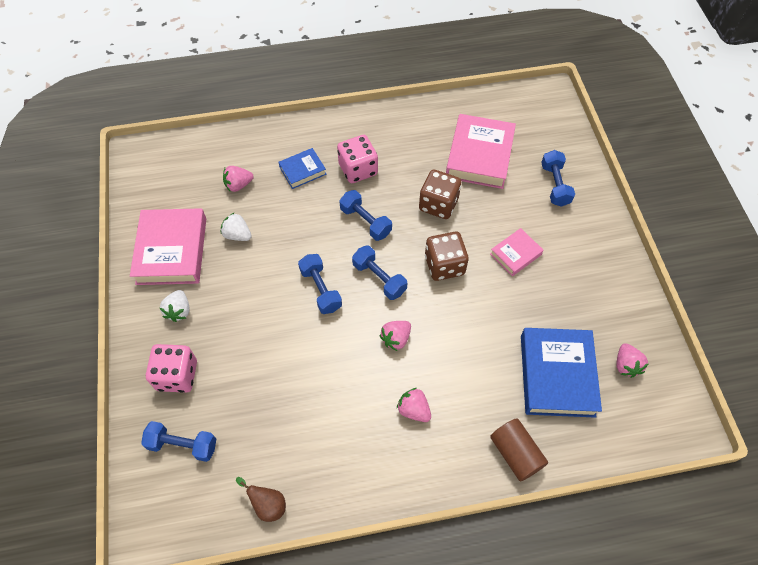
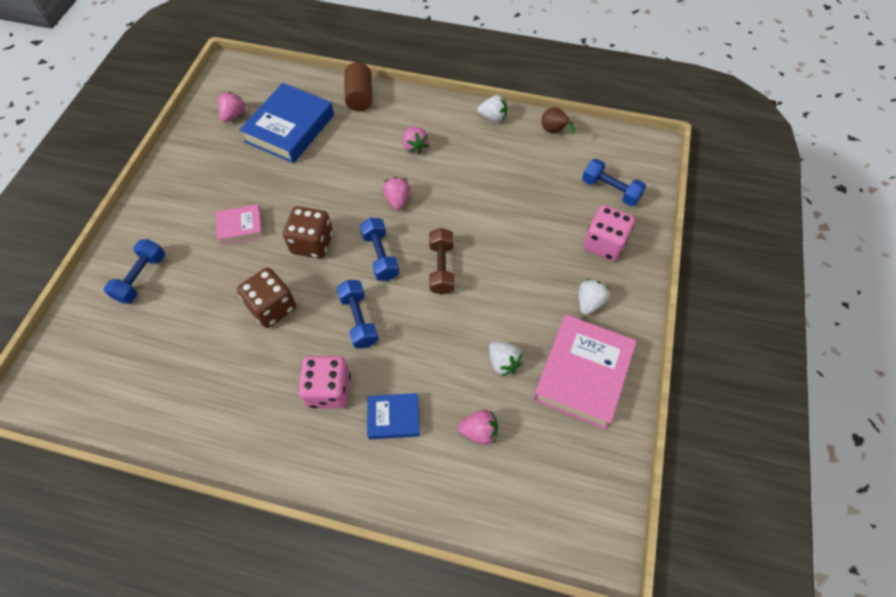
camera: 155 degrees left, 0 degrees up
(321, 289) = (441, 268): blue dumbbell -> brown dumbbell
(347, 494) = (493, 117): none -> white strawberry
(396, 339) = (397, 200): pink strawberry -> pink strawberry turned 75 degrees counterclockwise
(479, 156) = (184, 346): pink book -> none

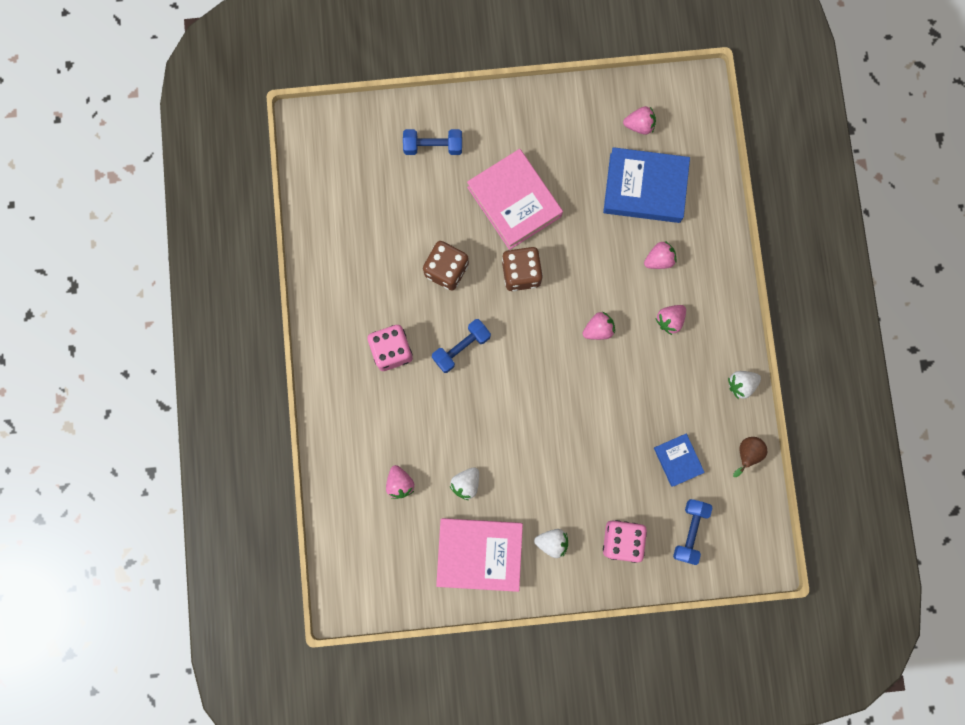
camera: 70 degrees right, 20 degrees up
(241, 227) = (514, 202): pink book -> pink book, size x1.89
(358, 138) = (659, 259): none -> pink strawberry
(360, 97) = (714, 237): brown cylinder -> none
(380, 256) = (531, 339): blue dumbbell -> none
(393, 417) = (387, 412): blue book -> blue book (677, 460)
(441, 268) = (539, 398): brown dumbbell -> none
(493, 117) = (741, 385): white strawberry -> white strawberry turned 75 degrees clockwise

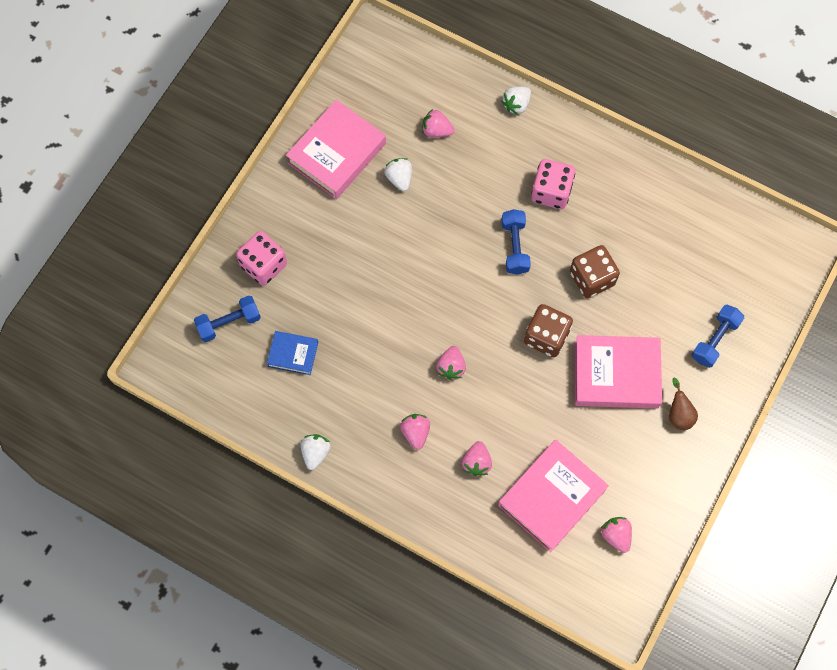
camera: 125 degrees right, 10 degrees down
(552, 542) = (303, 212): white strawberry -> white strawberry (516, 104)
(639, 125) = (616, 535): pink strawberry -> pink strawberry turned 120 degrees clockwise
(645, 188) = (552, 497): blue book -> pink book
(690, 531) = (229, 323): blue dumbbell -> blue dumbbell turned 75 degrees counterclockwise
(746, 454) = (254, 414): brown pear -> brown pear (679, 414)

